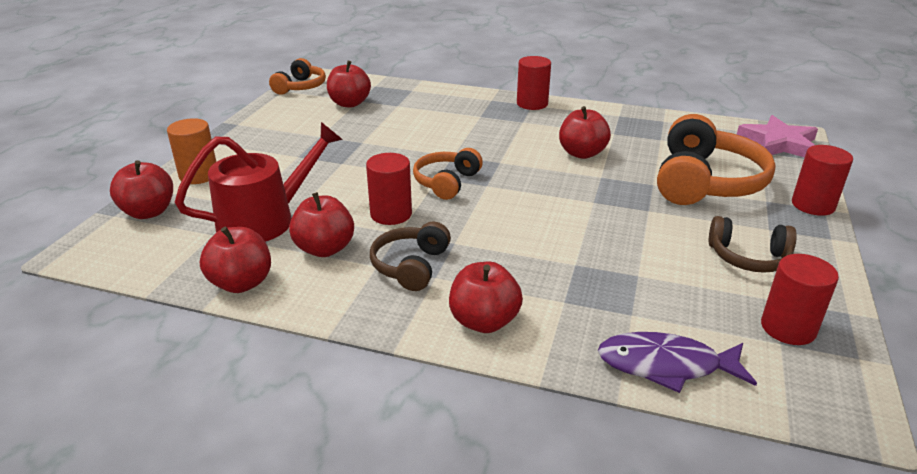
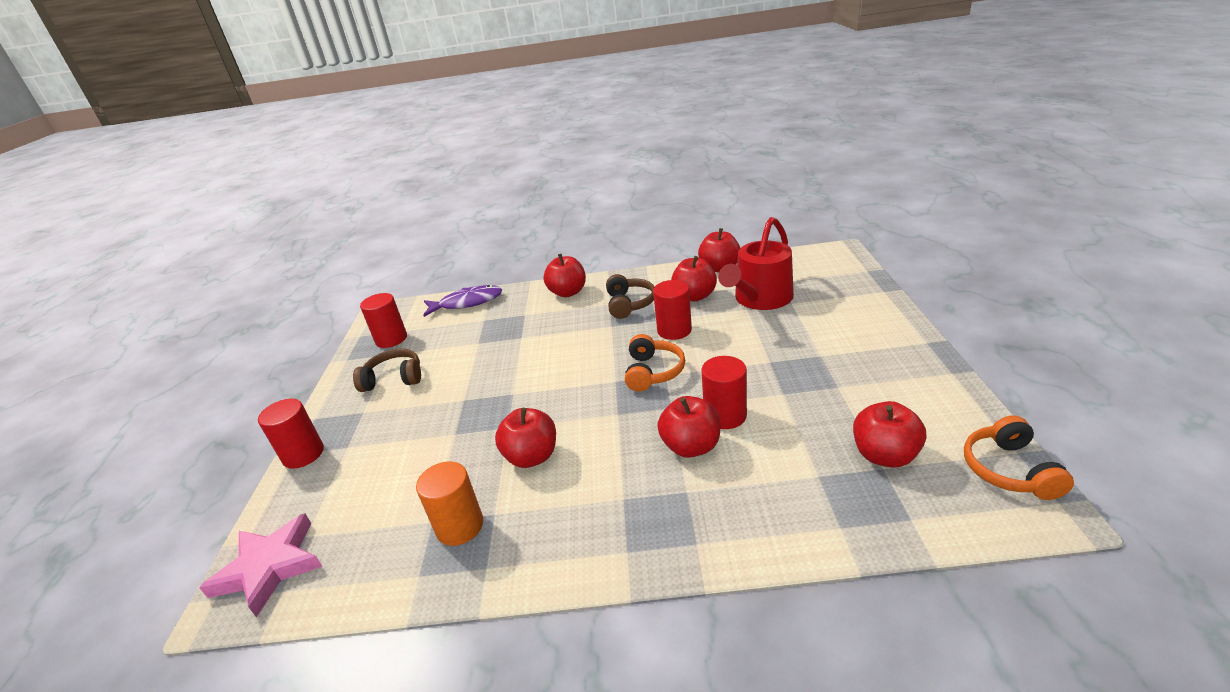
camera: 165 degrees right, 0 degrees up
(148, 212) = (848, 279): red apple -> red apple (691, 446)
(199, 175) = (870, 311): orange cylinder -> orange cylinder (460, 526)
(532, 104) = (627, 553): red cylinder -> red cylinder (725, 415)
(705, 182) = (399, 454): orange headphones -> none

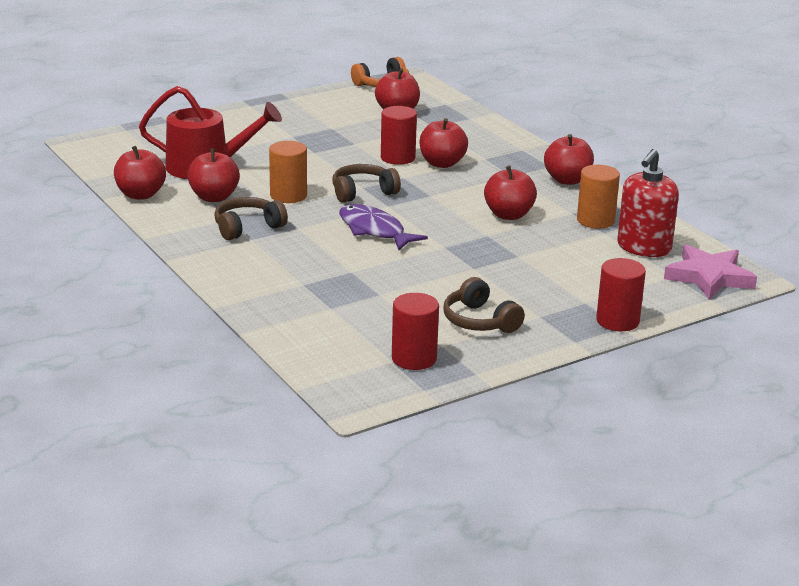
camera: 125 degrees left, 5 degrees down
(371, 540) = (643, 248): none -> red soap dispenser
(467, 303) = (298, 335): purple fish -> purple fish (374, 230)
(568, 292) = (237, 270): red apple -> red apple (567, 180)
(653, 372) = (363, 192): orange headphones -> brown headphones
(674, 330) = (288, 195): red cylinder -> orange cylinder

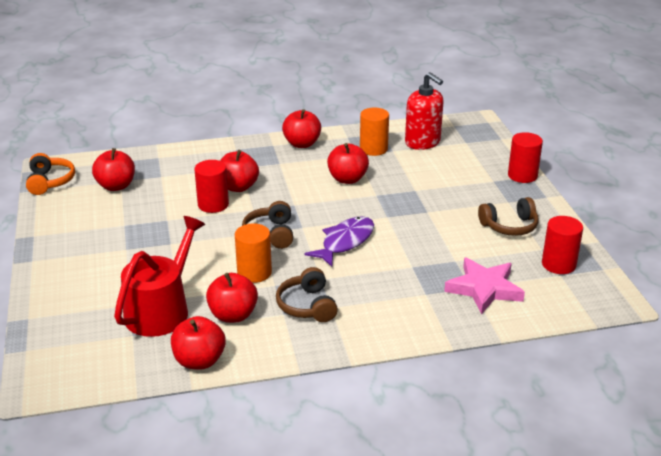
camera: 70 degrees left, 5 degrees up
(374, 230) = (345, 242): purple fish -> purple fish turned 150 degrees clockwise
(709, 277) = (472, 131): pink star -> pink star (484, 288)

